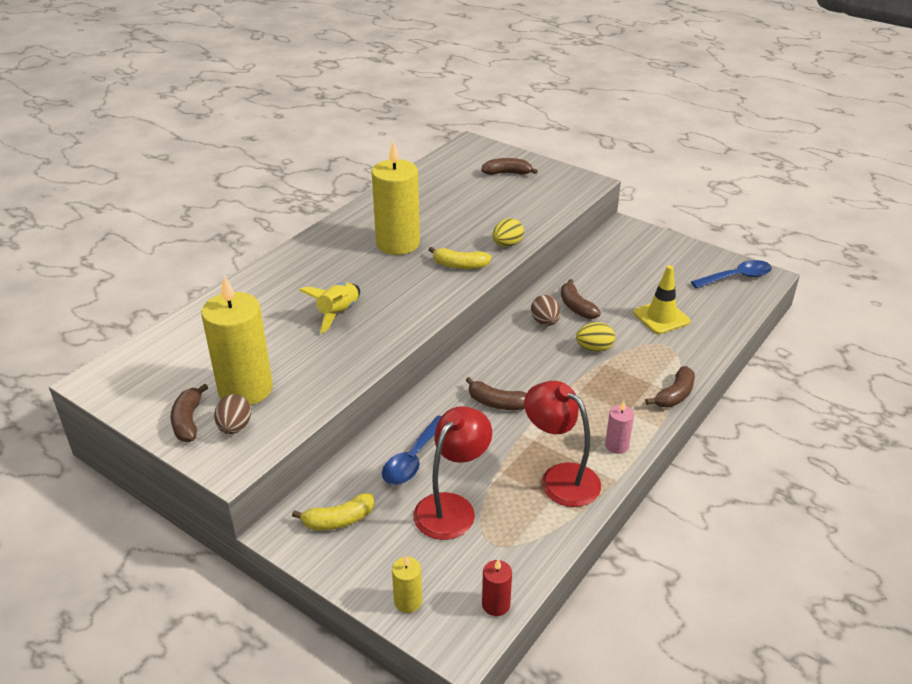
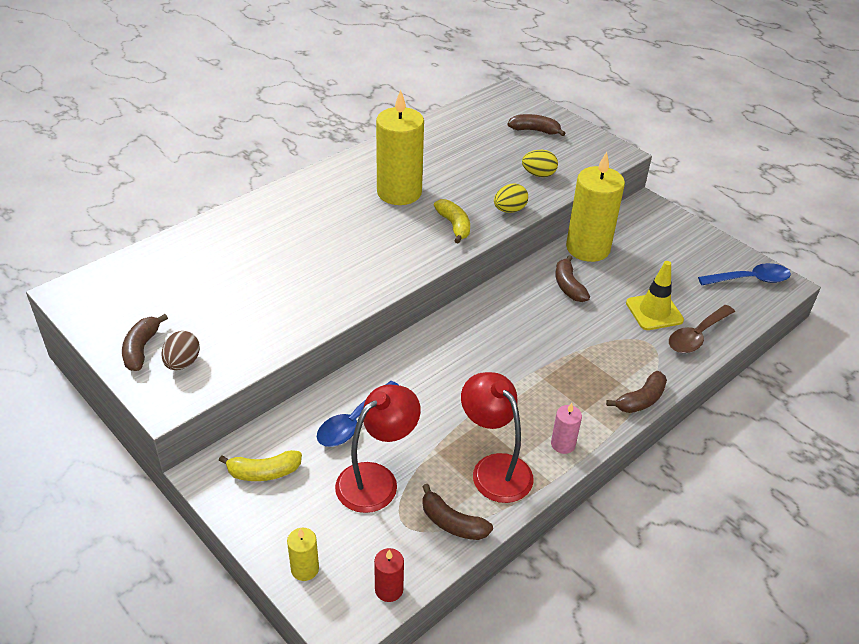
camera: 10 degrees right, 5 degrees up
(245, 389) = (204, 325): yellow candle -> yellow candle (588, 248)
(338, 313) = (317, 259): yellow rocket -> none
(460, 265) = (454, 226): yellow banana -> yellow banana turned 135 degrees counterclockwise
(497, 403) = (455, 377): brown banana -> brown banana (452, 522)
(545, 322) = (531, 297): brown egg -> none
(594, 348) = (573, 334): yellow egg -> yellow egg (538, 174)
(706, 332) = (696, 336): none -> brown spoon

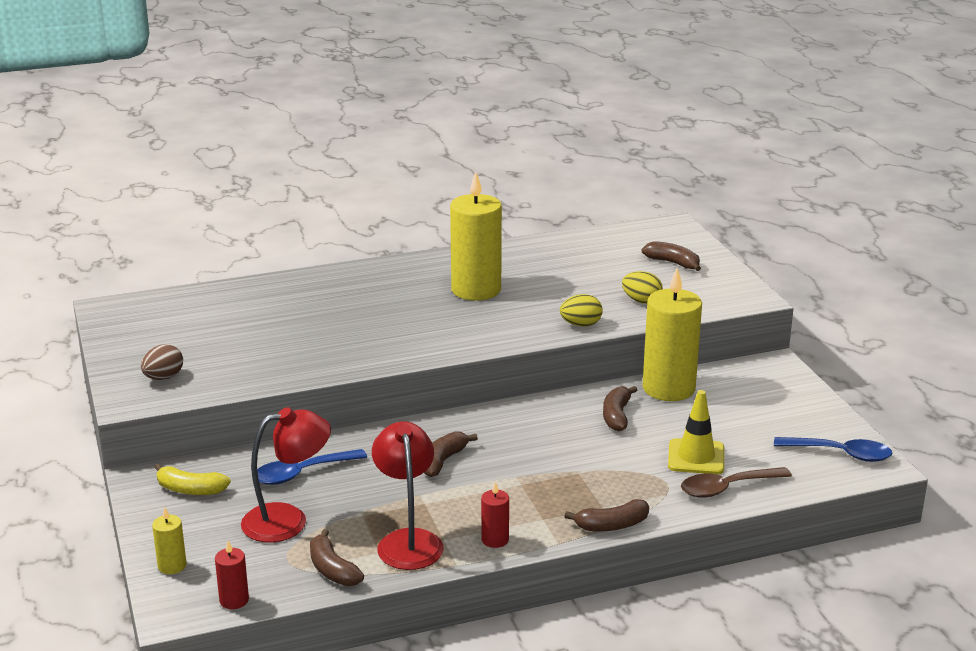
camera: 25 degrees right, 15 degrees down
(142, 349) = (137, 360): brown banana -> brown banana (443, 461)
(454, 226) = (509, 326): yellow banana -> none
(563, 444) = (495, 540): pink candle -> red candle

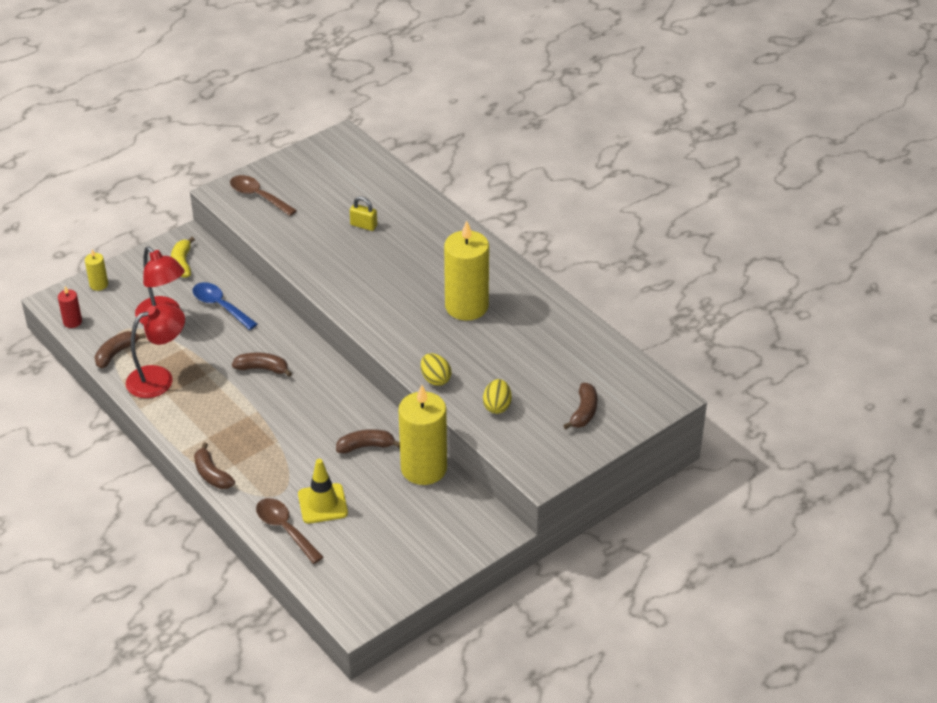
camera: 70 degrees right, 15 degrees up
(163, 377) = (258, 196): brown egg -> brown spoon
(287, 321) = (364, 225): none -> yellow padlock
(495, 540) = (174, 419): red candle -> none
(841, 454) = (363, 591): blue spoon -> none

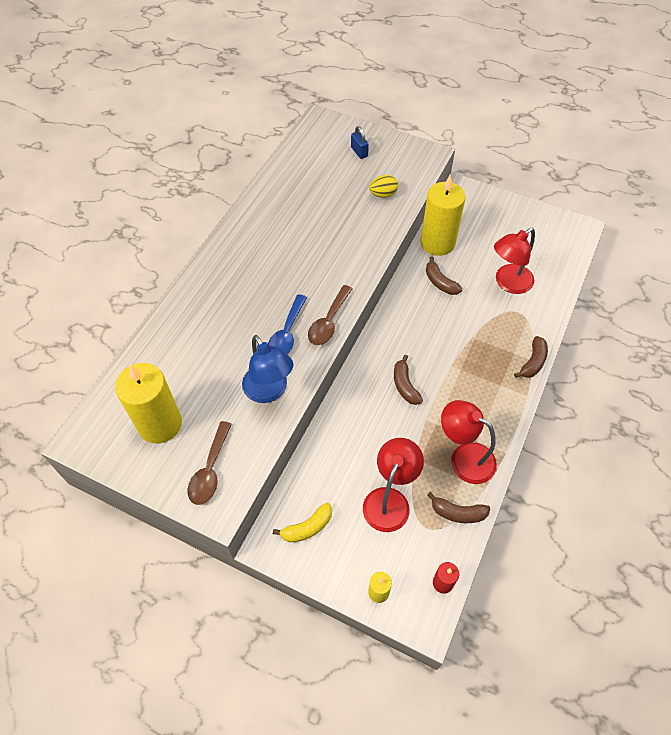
camera: 115 degrees left, 15 degrees up
(220, 306) = (349, 459): blue spoon -> blue spoon (287, 333)
(285, 529) = (545, 294): brown spoon -> brown spoon (328, 322)
(304, 246) = (269, 391): none -> blue lamp
(322, 504) = (508, 283): yellow traffic cone -> red lamp
(364, 225) = (217, 359): yellow padlock -> none
(435, 379) = (378, 236): yellow egg -> none
(466, 306) = (287, 248): yellow candle -> yellow candle (160, 424)
(583, 412) = (359, 152): brown banana -> blue padlock

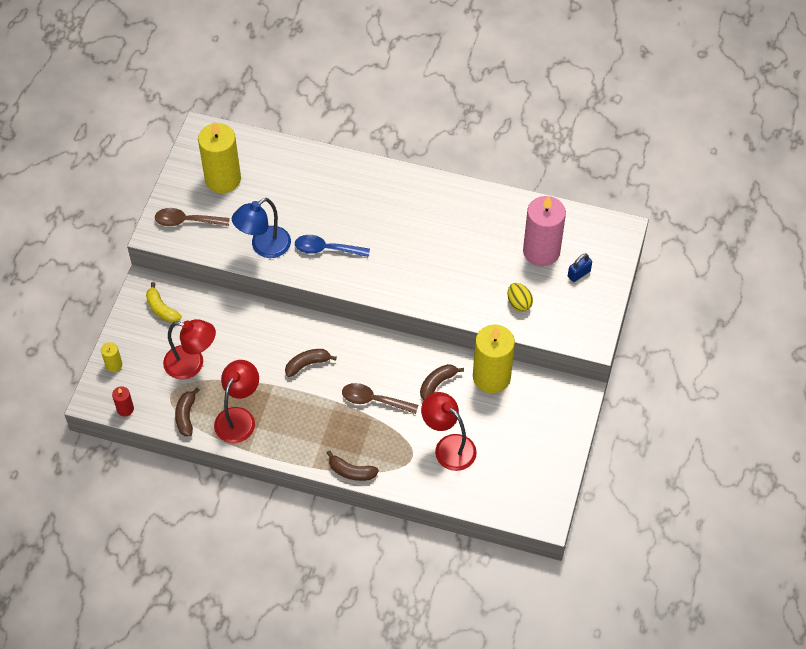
camera: 80 degrees right, 0 degrees up
(328, 322) = (344, 279): brown spoon -> brown spoon (373, 400)
(329, 172) = (541, 251): none -> pink candle

